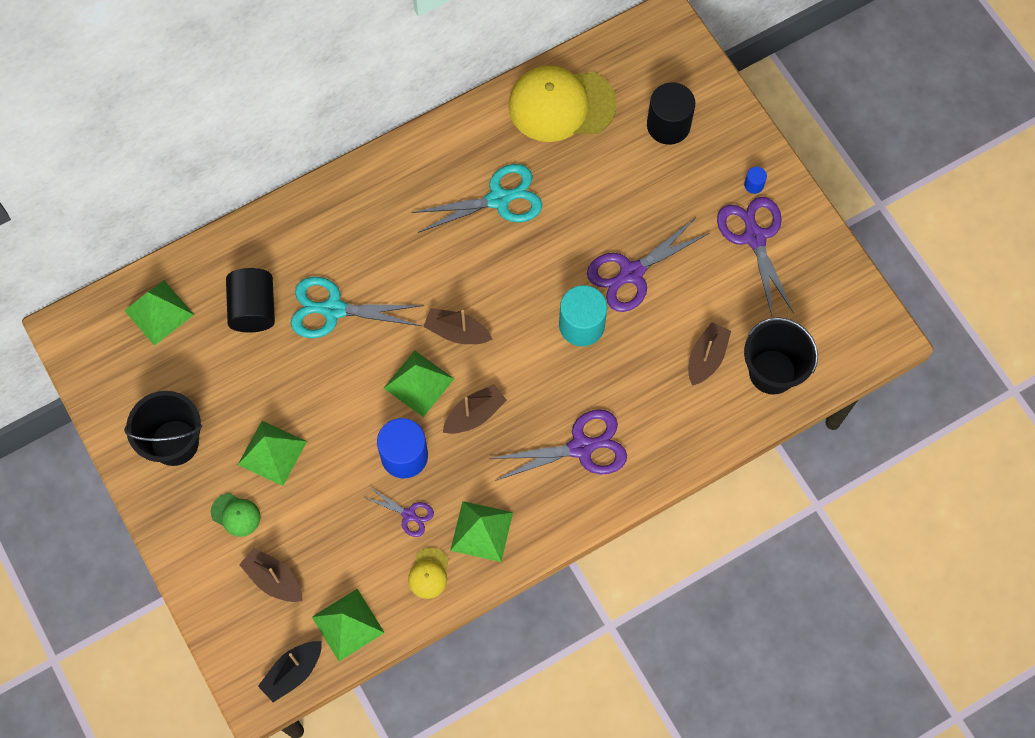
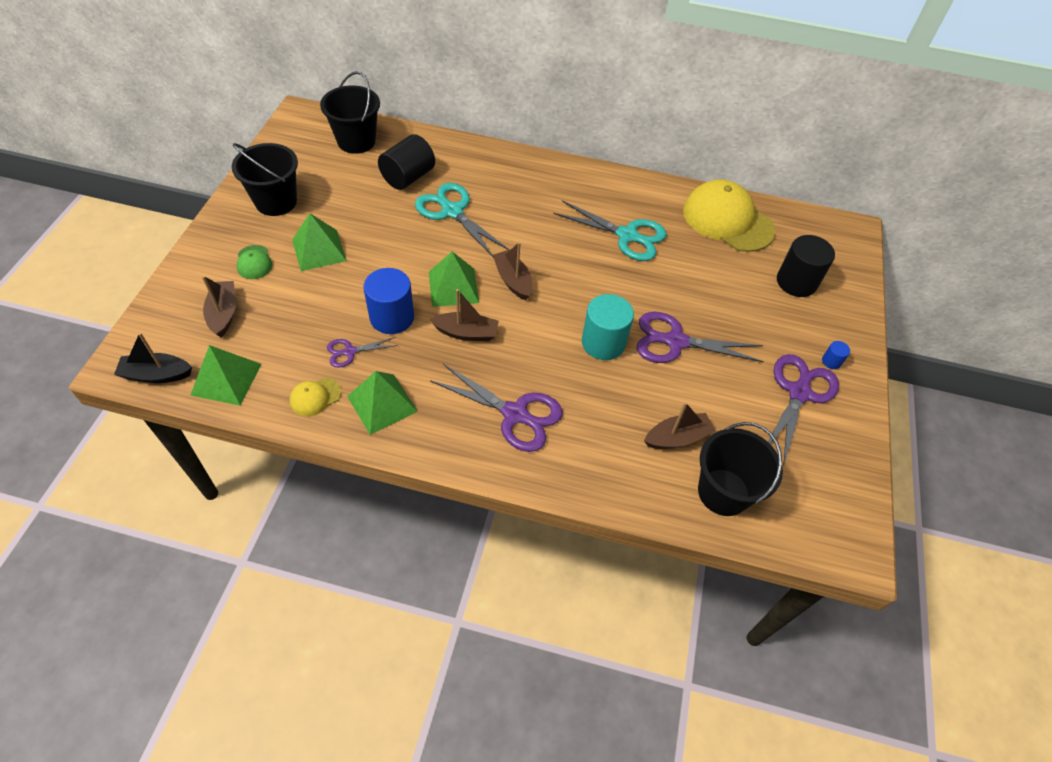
camera: 40 degrees right, 15 degrees down
(159, 312) = (356, 141): green pyramid -> black bucket
(409, 515) = (350, 352): purple scissors -> purple scissors turned 90 degrees clockwise

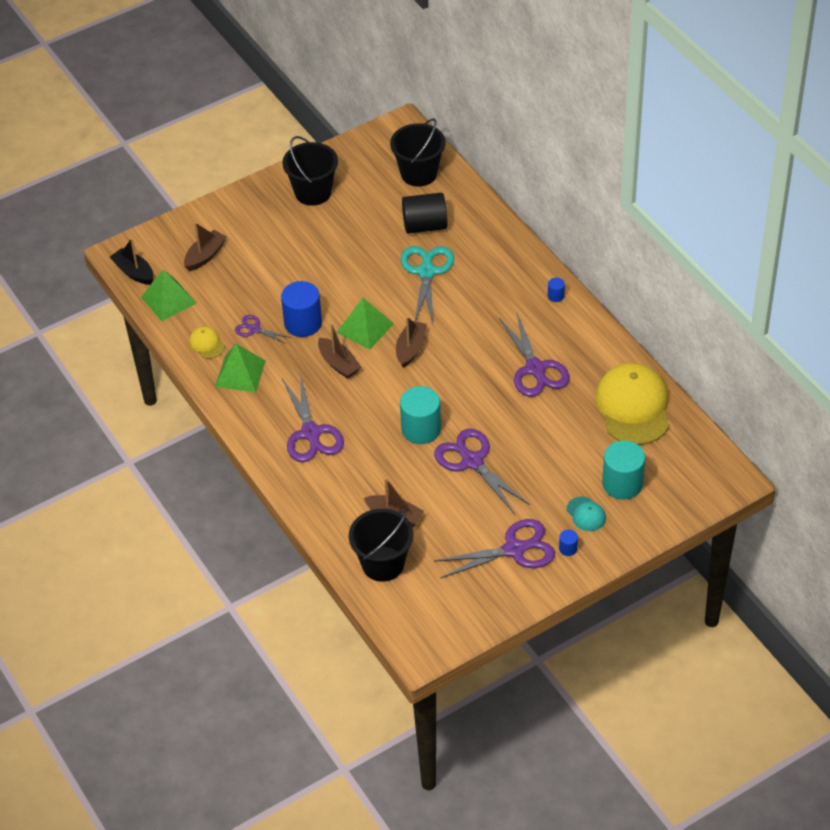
camera: 50 degrees right, 5 degrees down
(254, 262) = (256, 231): green cap -> none
(315, 397) = (207, 344): yellow cap -> yellow cap turned 45 degrees clockwise
(319, 250) = (305, 246): green pyramid -> none
(573, 173) = (556, 296): none -> blue cylinder
(627, 236) = (535, 369): turquoise scissors -> purple scissors
(796, 282) = (622, 484): black cylinder -> turquoise cylinder
(805, 324) = (586, 514): none -> turquoise cap

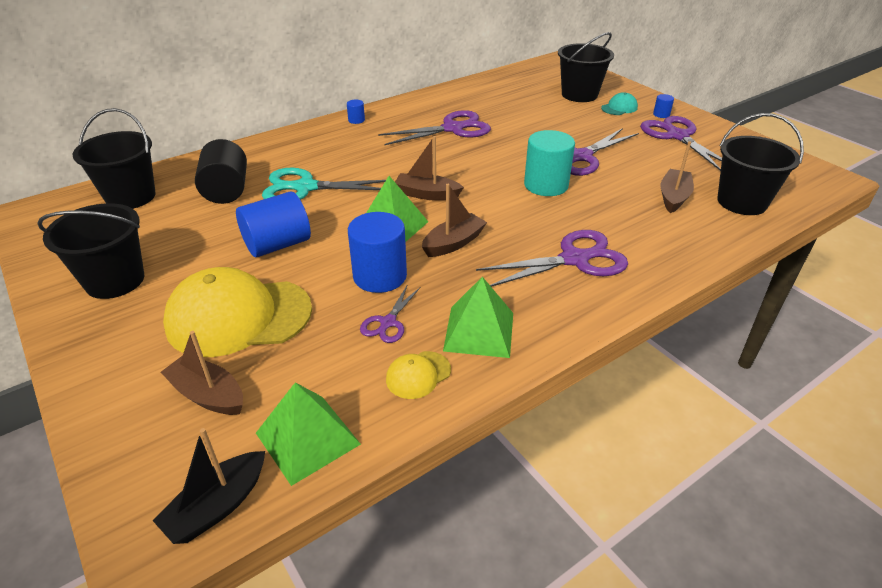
camera: 95 degrees left, 10 degrees down
(346, 266) = (277, 245): none -> blue cylinder
(622, 484) = (579, 95): turquoise cylinder -> black bucket
(633, 407) = (493, 90): yellow cap -> yellow cap (238, 317)

